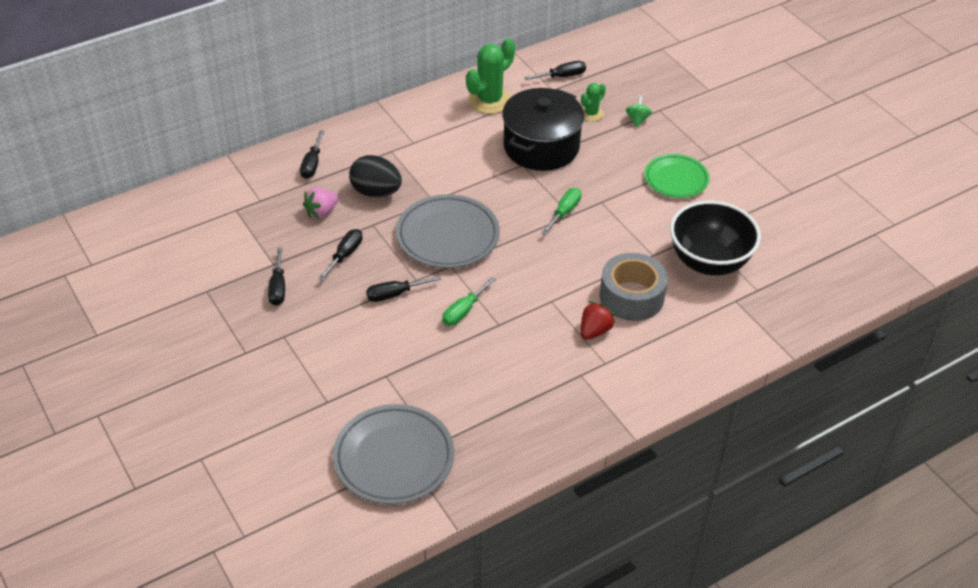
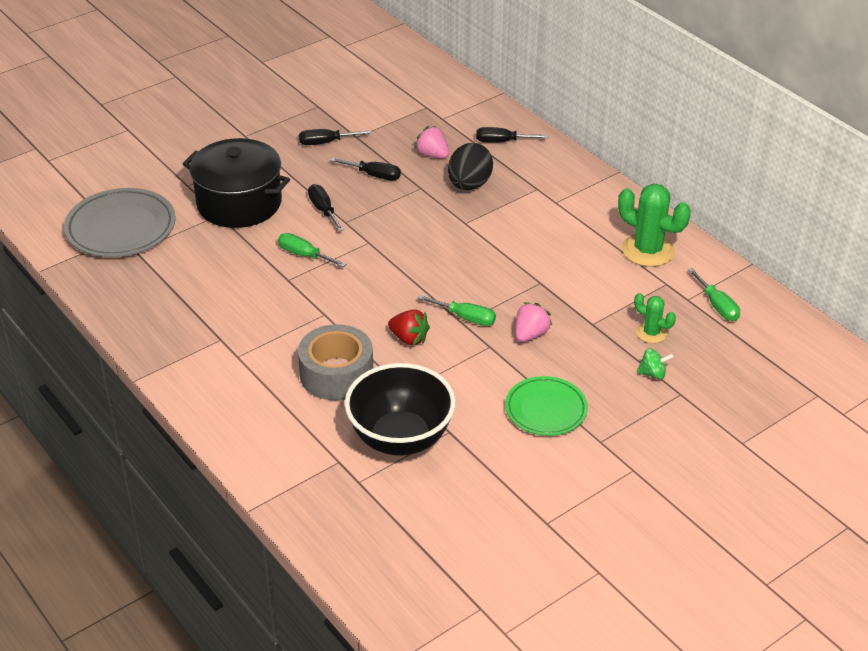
camera: 85 degrees right, 5 degrees down
(447, 236) = (412, 237): grey plate -> none
(541, 147) = (575, 295): black pot -> black pot (239, 203)
(562, 76) = (717, 306): black screwdriver -> green screwdriver
(588, 177) = (530, 334): none -> pink strawberry
(594, 331) = (282, 347): red strawberry -> red strawberry (409, 338)

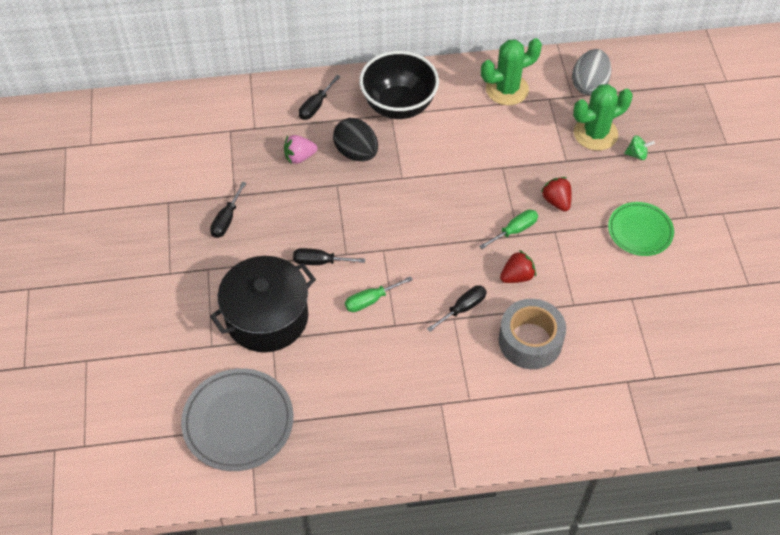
camera: 60 degrees left, 15 degrees up
(374, 175) = (298, 207): black screwdriver -> black screwdriver (463, 308)
(400, 438) = (623, 331): black bowl -> black bowl (398, 106)
(530, 334) = (556, 201): pink strawberry -> red strawberry
(651, 333) = (595, 134): green cactus -> green cactus, size x1.81
(653, 374) = (637, 154): green spinning top -> green spinning top turned 60 degrees clockwise
(717, 306) = (589, 85): green screwdriver -> grey egg

